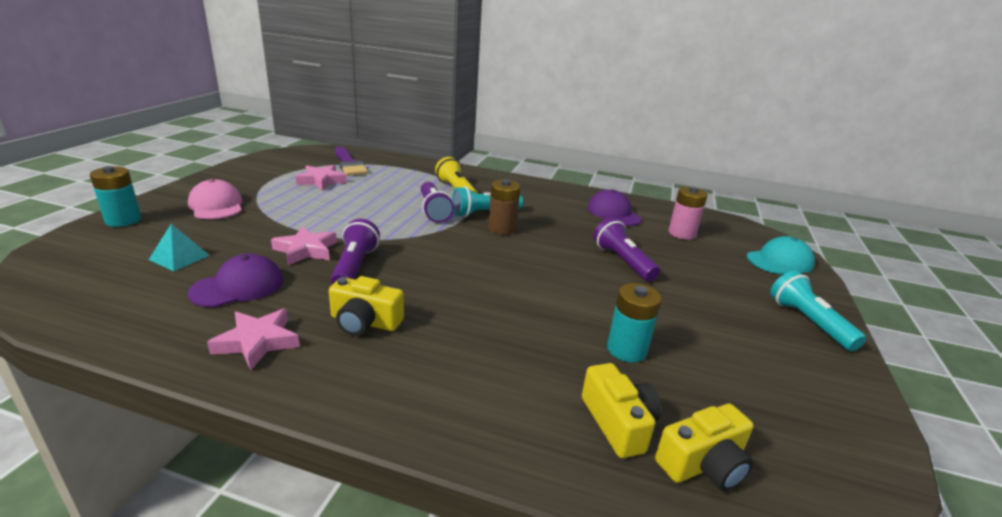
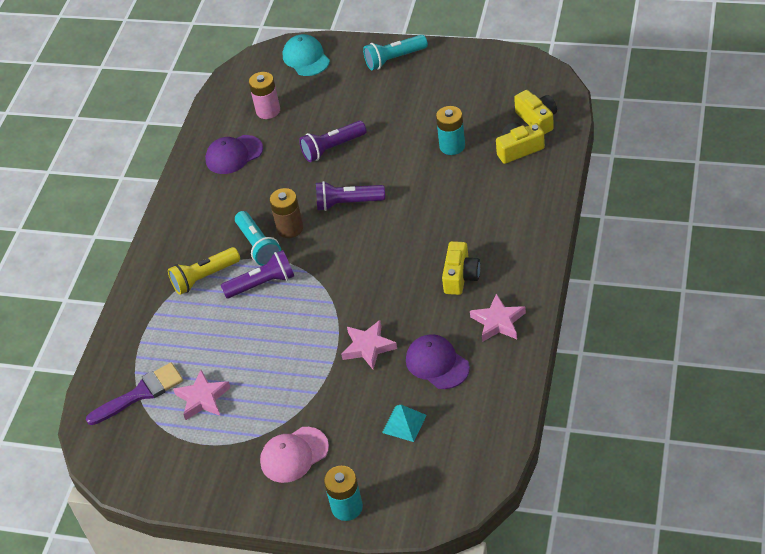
camera: 85 degrees left, 20 degrees up
(354, 266) = (387, 306): purple flashlight -> purple flashlight (347, 203)

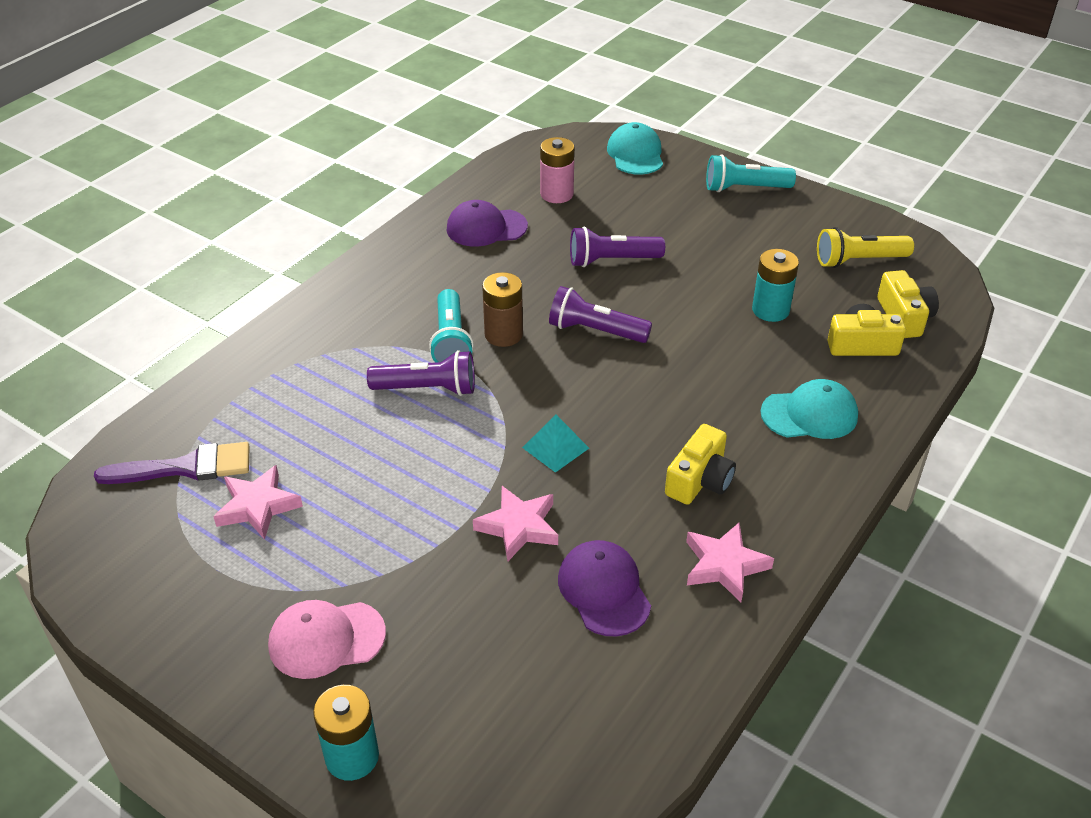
camera: 15 degrees right, 5 degrees down
(204, 278) = (360, 354): yellow flashlight -> yellow flashlight (858, 261)
(404, 423) = (509, 661): turquoise pyramid -> turquoise pyramid (555, 447)
(507, 209) = (809, 414): none -> turquoise cap

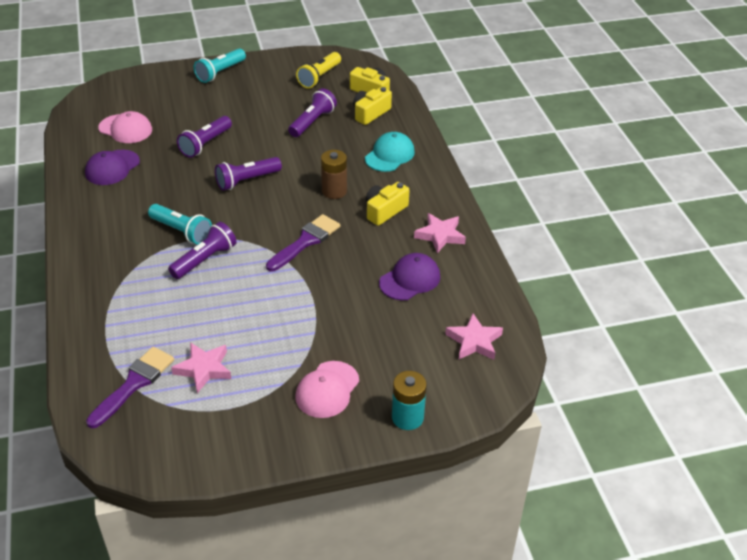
camera: 50 degrees left, 0 degrees up
(503, 334) = (204, 211): brown battery -> brown battery (334, 191)
(518, 527) = (339, 283): pink star -> pink star (474, 341)
(555, 447) = (306, 241): turquoise pyramid -> purple brush
(556, 194) = (125, 129): pink battery -> pink cap
(604, 590) = (410, 279): purple cap -> purple cap turned 120 degrees clockwise
(635, 154) = (138, 85): turquoise cap -> none
(700, 480) = (384, 211): yellow camera -> yellow camera turned 120 degrees counterclockwise
(770, 310) = (312, 122): turquoise battery -> purple flashlight

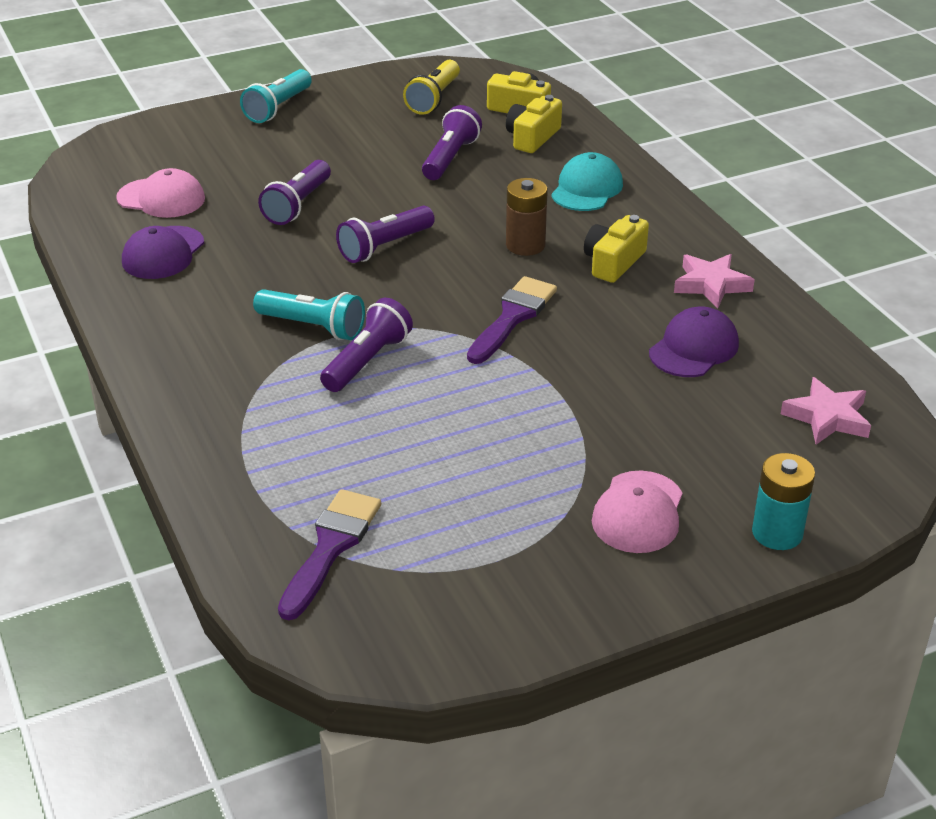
camera: 10 degrees left, 5 degrees down
(204, 369) = (433, 511): pink star -> none

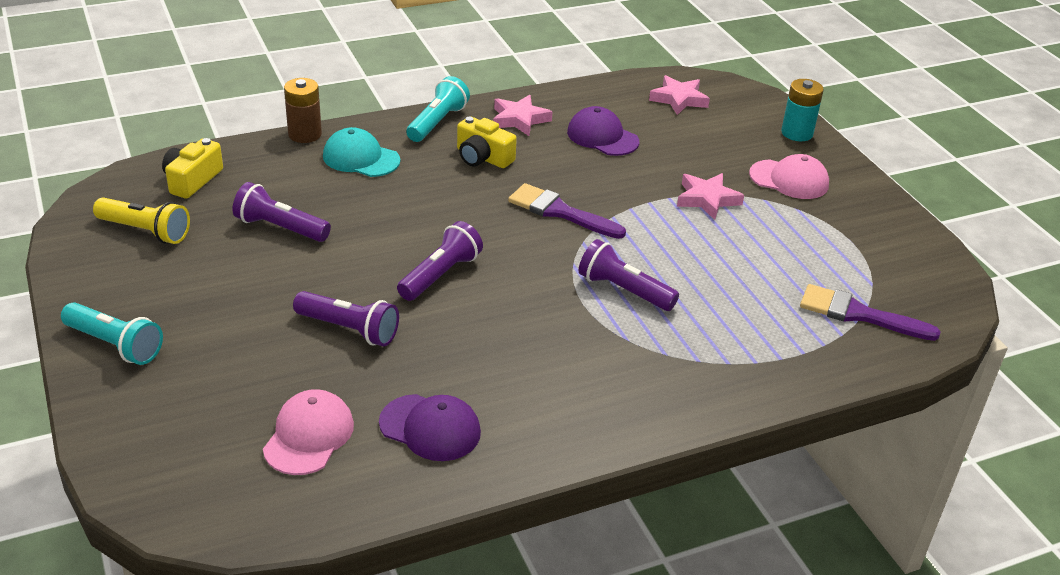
camera: 90 degrees left, 0 degrees up
(313, 327) = (572, 320): turquoise flashlight -> turquoise flashlight (437, 122)
(384, 247) = (440, 275): purple flashlight -> purple flashlight turned 105 degrees counterclockwise
(525, 245) = (450, 197): brown battery -> brown battery (305, 134)
(532, 137) = (255, 178): yellow camera -> none
(567, 432) = (707, 199): none -> pink star

